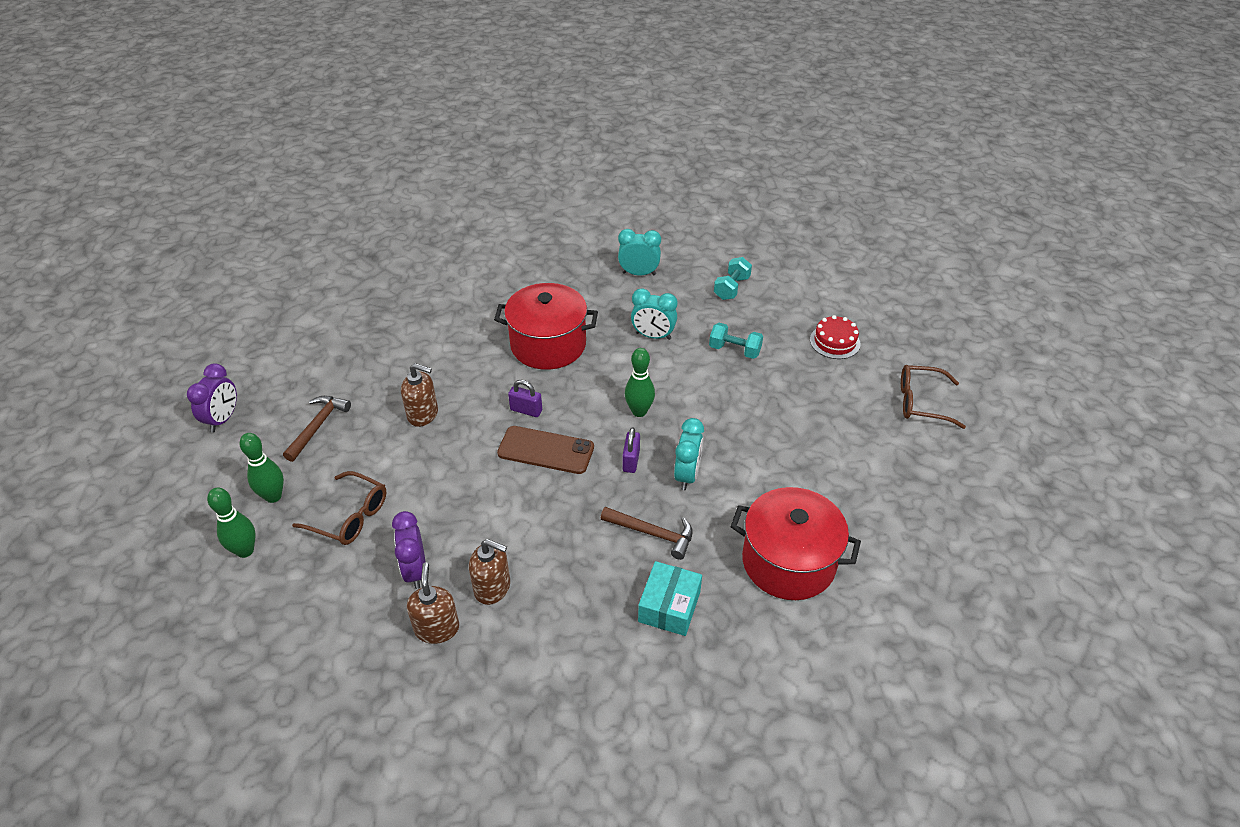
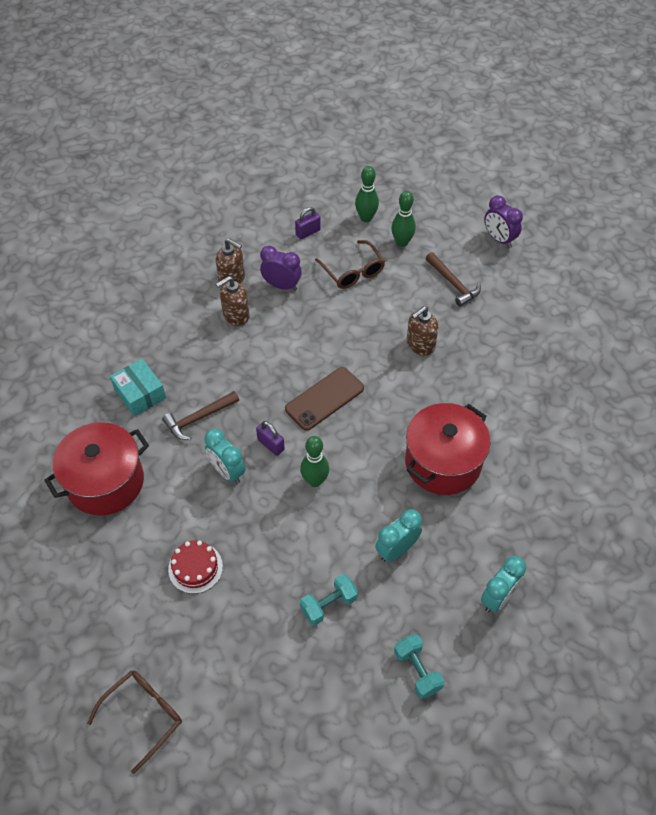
camera: 125 degrees right, 10 degrees up
(350, 516) = (353, 271): brown glasses -> brown glasses turned 90 degrees counterclockwise
(526, 410) = (375, 407): purple padlock -> purple padlock (308, 232)
(835, 342) = (272, 706): red cake -> red cake (195, 568)

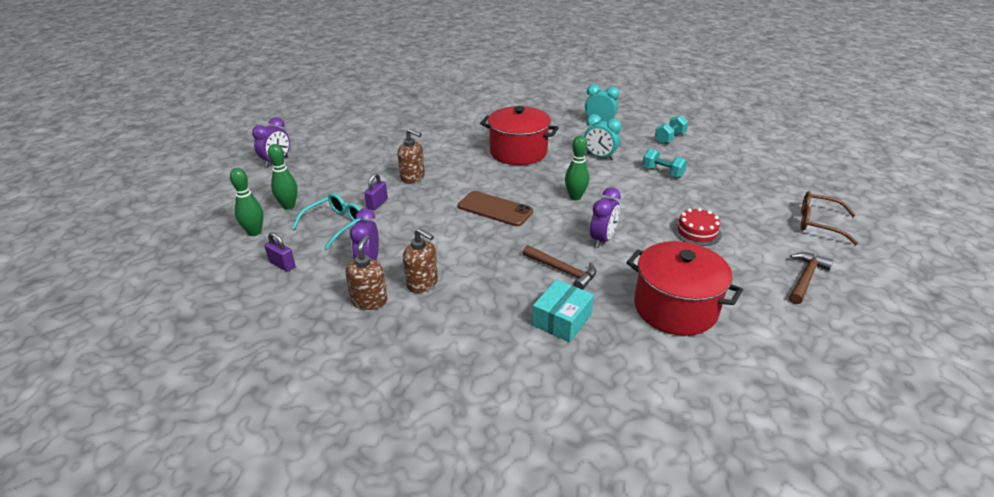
camera: 110 degrees left, 20 degrees down
(227, 471) = (602, 239): turquoise clock -> purple clock
(271, 445) = (559, 224): purple padlock -> purple padlock (377, 204)
(353, 271) = (336, 225): brown glasses -> turquoise glasses
(453, 283) = (337, 173): brown hammer -> brown hammer (805, 278)

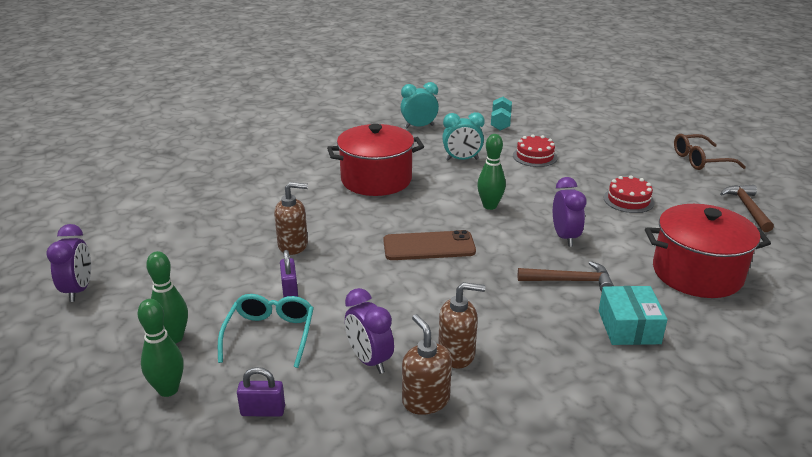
camera: 35 degrees left, 5 degrees down
(662, 172) = (535, 156): turquoise dumbbell -> red cake

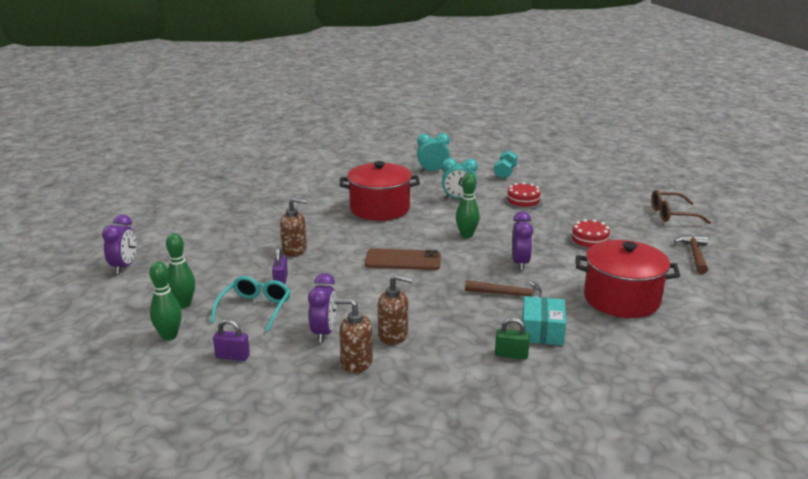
camera: 10 degrees right, 5 degrees down
(369, 360) = (324, 333): purple clock -> purple clock turned 150 degrees counterclockwise
(425, 400) = (356, 362): brown soap dispenser -> brown soap dispenser turned 60 degrees counterclockwise
(607, 365) = (511, 355): none -> green padlock

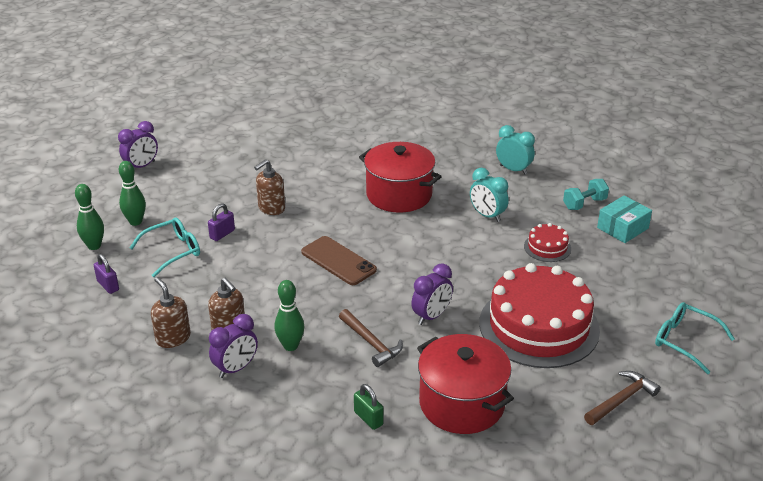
camera: 40 degrees right, 10 degrees up
(295, 250) = (271, 208): brown soap dispenser -> brown soap dispenser turned 90 degrees clockwise
(324, 333) = (187, 299): purple clock -> purple clock (236, 368)
(466, 235) = (431, 261): green bowling pin -> green bowling pin (290, 346)
(511, 355) = (286, 399): green padlock -> green padlock (368, 418)
(542, 331) = (343, 393): turquoise box -> turquoise box (622, 228)
(590, 240) = (539, 326): red cake -> red cake, size x2.30
(672, 214) = (685, 341): brown glasses -> turquoise glasses

